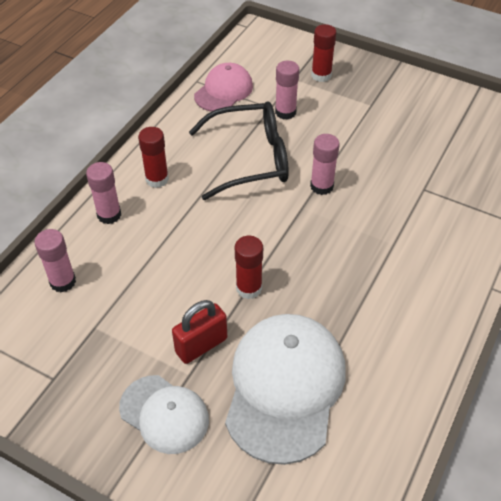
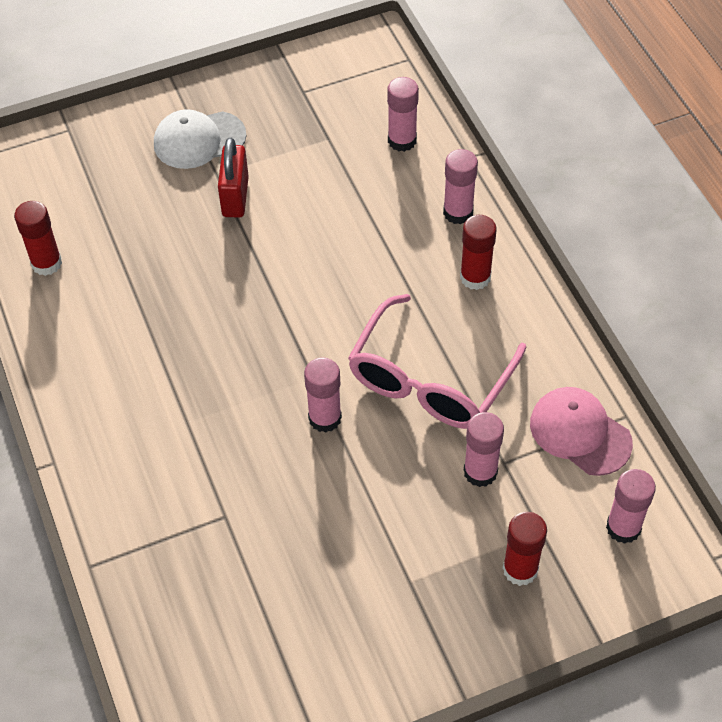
camera: 130 degrees right, 5 degrees up
(224, 91) = (580, 433): pink cap -> pink cap turned 150 degrees clockwise
(249, 288) = (259, 266): red glue stick -> red glue stick (46, 263)
(251, 159) = (429, 380): black glasses -> pink glasses
(261, 56) = (623, 528): none -> pink glue stick
(285, 387) = (138, 227): white cap -> none

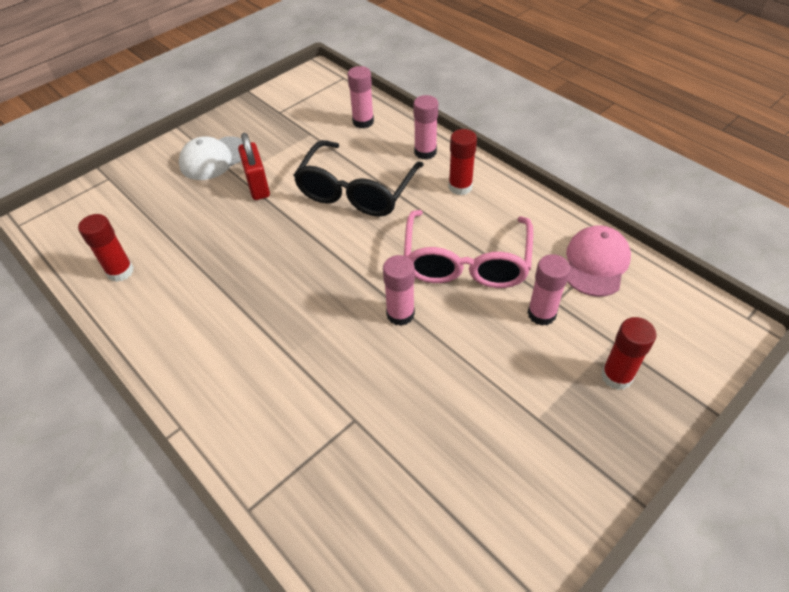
camera: 20 degrees left, 5 degrees down
(347, 242) = (356, 191): none -> black glasses
(580, 433) = (596, 263): pink cap -> pink cap turned 90 degrees clockwise
(623, 528) = (670, 318): pink glue stick -> none

